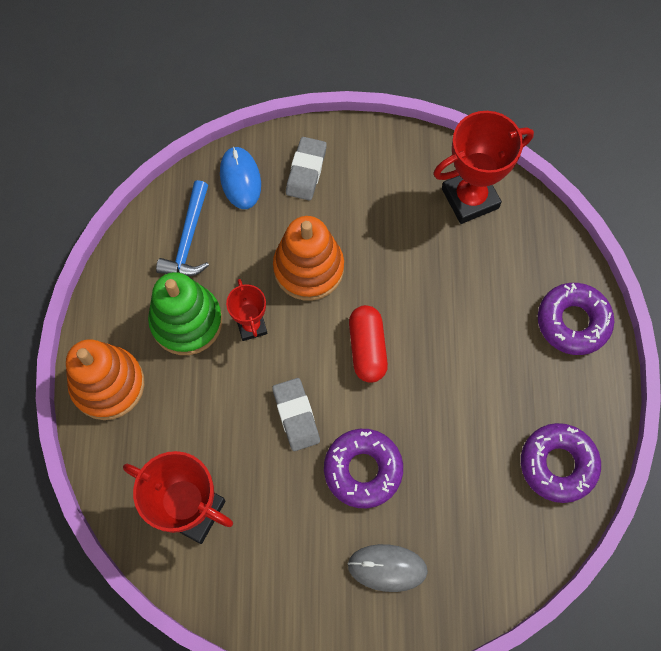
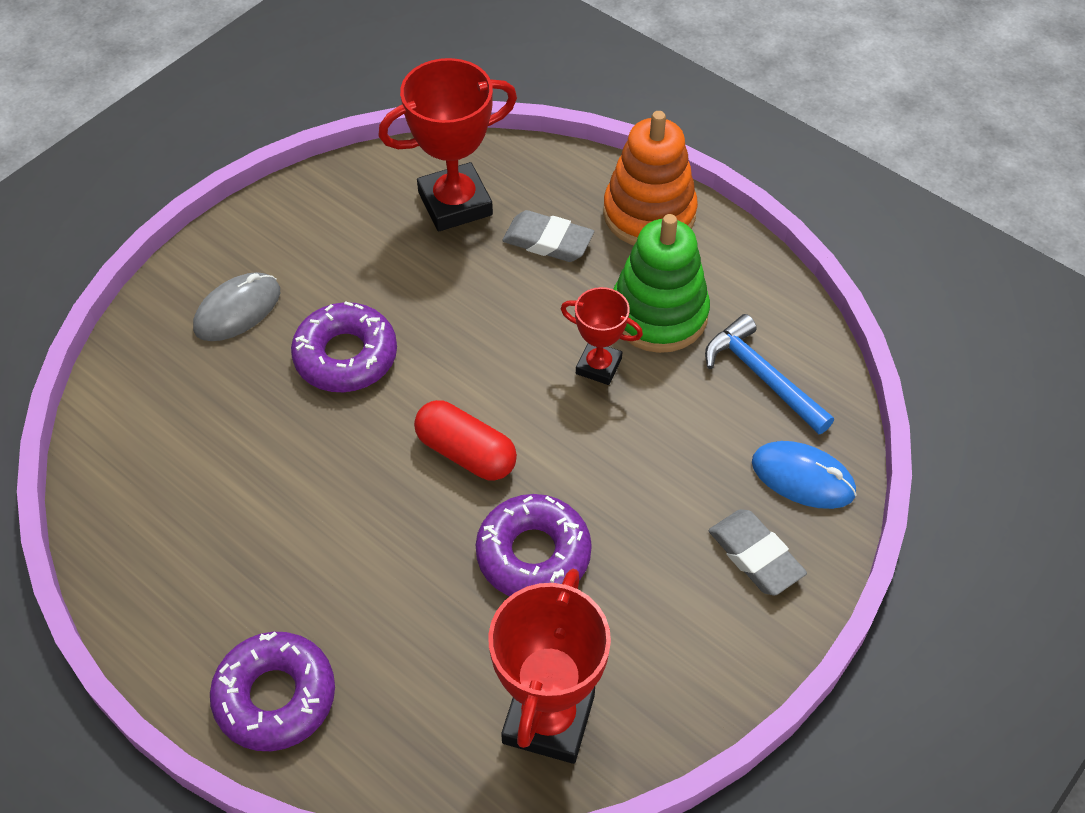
camera: 130 degrees right, 15 degrees down
(296, 415) = (460, 339): grey eraser -> grey eraser (548, 241)
(308, 268) = (618, 465): orange stacking toy -> none
(558, 464) = (152, 534): purple donut -> purple donut (533, 554)

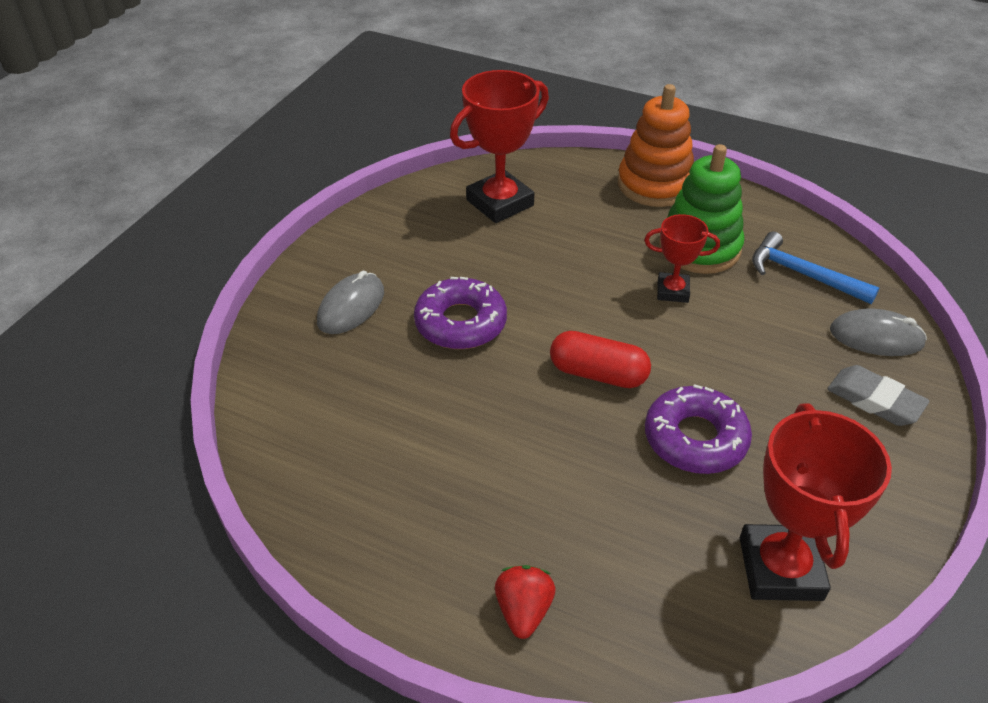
camera: 15 degrees left, 10 degrees down
(275, 697) = (523, 610): purple donut -> red strawberry
(548, 241) = (586, 215): grey eraser -> none
(803, 477) = (876, 337): blue mouse -> grey mouse

